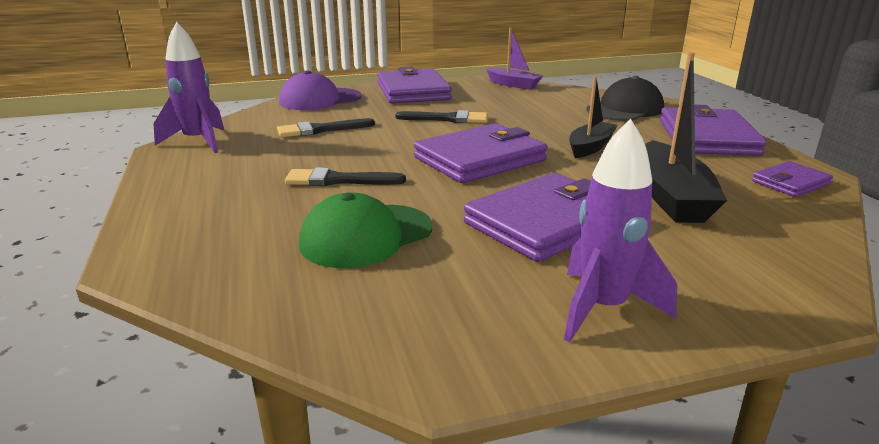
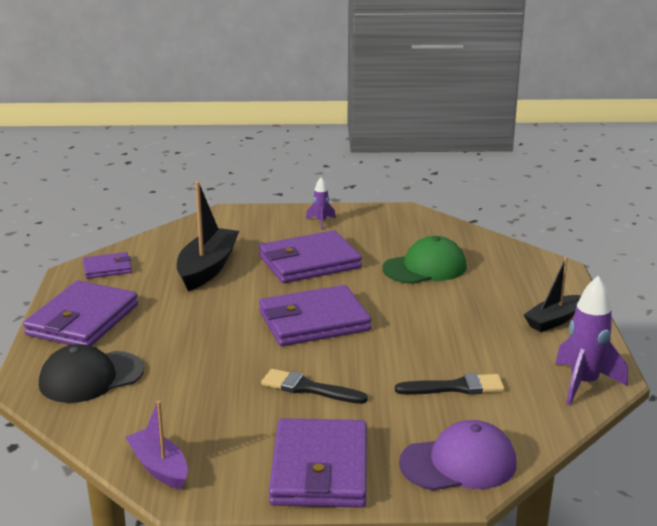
camera: 165 degrees left, 0 degrees up
(338, 180) = (440, 314): black brush -> none
(590, 147) = (204, 322): black boat -> black boat (553, 320)
(603, 309) = (321, 222): purple rocket -> purple rocket, size x0.53

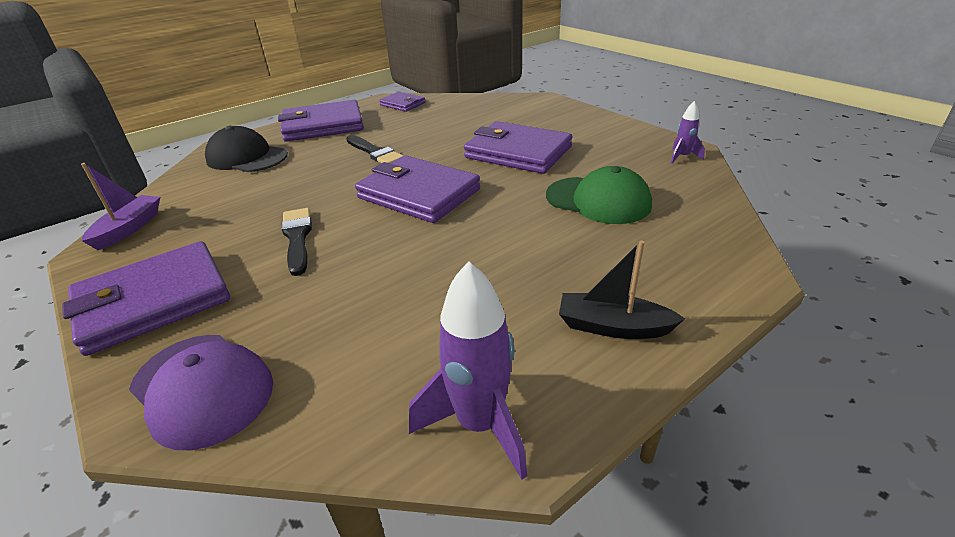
camera: 55 degrees right, 10 degrees up
(207, 268) = (448, 127): black boat -> none
(321, 222) = (595, 129): purple rocket -> purple rocket (682, 157)
(456, 387) = (371, 318): black brush -> black brush (375, 152)

